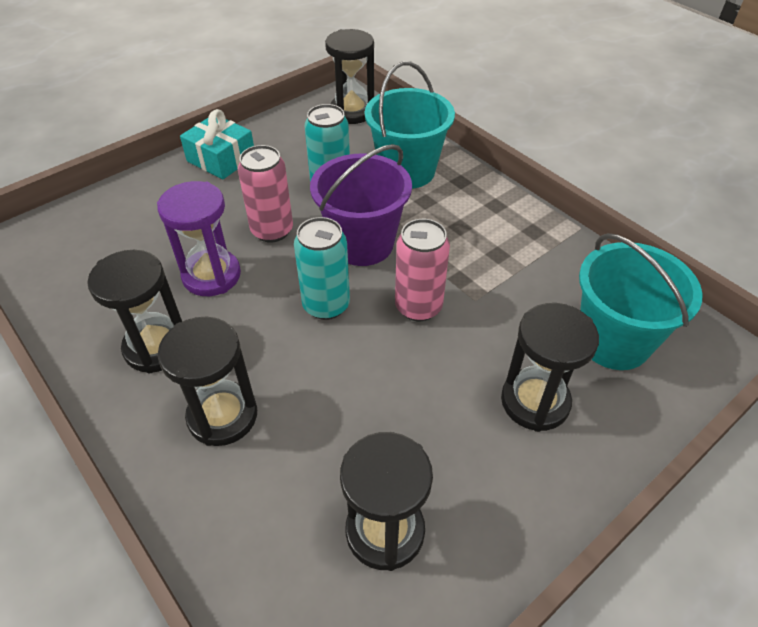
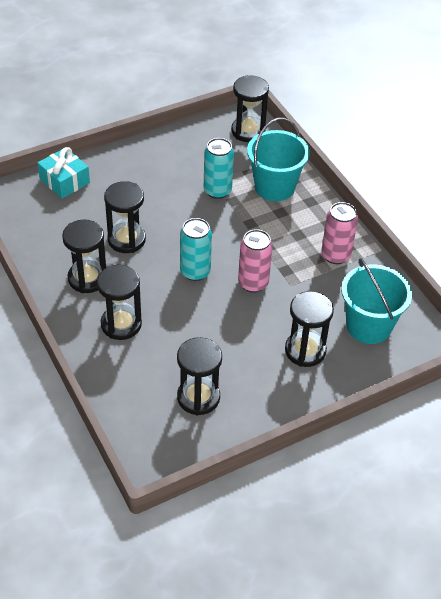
camera: 10 degrees right, 0 degrees up
(211, 275) = (126, 240): purple hourglass -> black hourglass
(221, 159) = (145, 155): turquoise gift -> turquoise gift (64, 181)
(272, 230) = (171, 216): pink can -> pink can (335, 255)
(362, 244) = (228, 235): purple bucket -> none

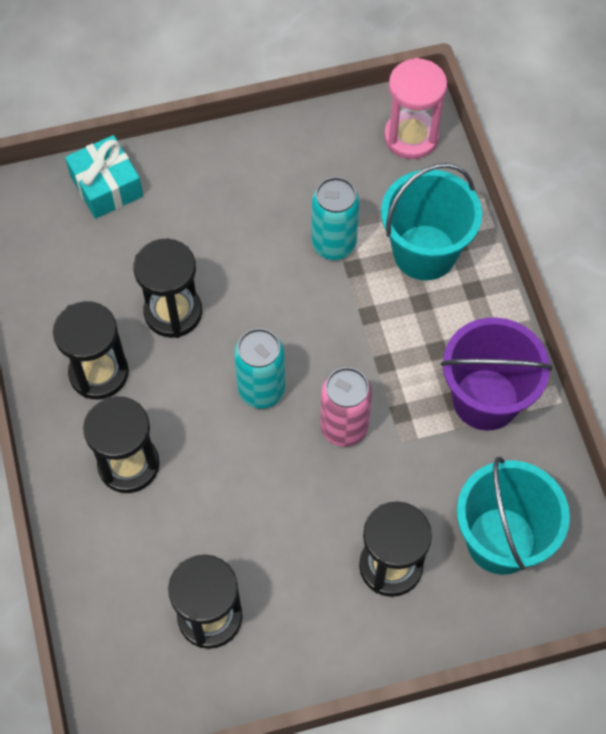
camera: 15 degrees right, 15 degrees up
(248, 131) = (411, 137): black hourglass -> pink hourglass
(335, 255) = (485, 399): pink can -> purple bucket

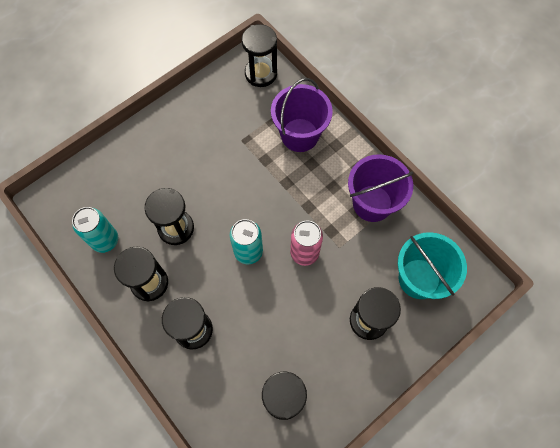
camera: 25 degrees left, 5 degrees up
(106, 186) = (101, 170): turquoise gift -> none
(333, 244) = (248, 151): turquoise can -> turquoise can (105, 240)
(411, 137) = (261, 73): pink hourglass -> black hourglass
(424, 252) = (299, 135): turquoise bucket -> purple bucket

